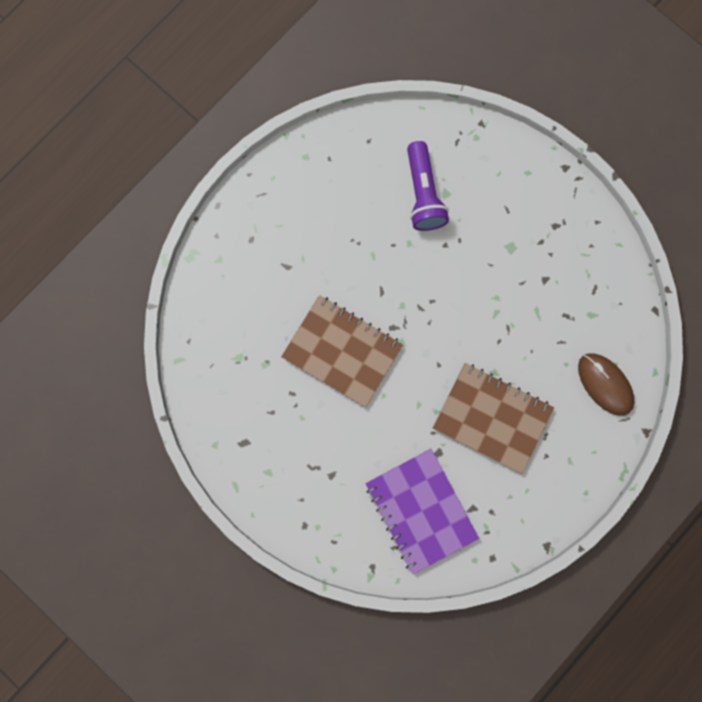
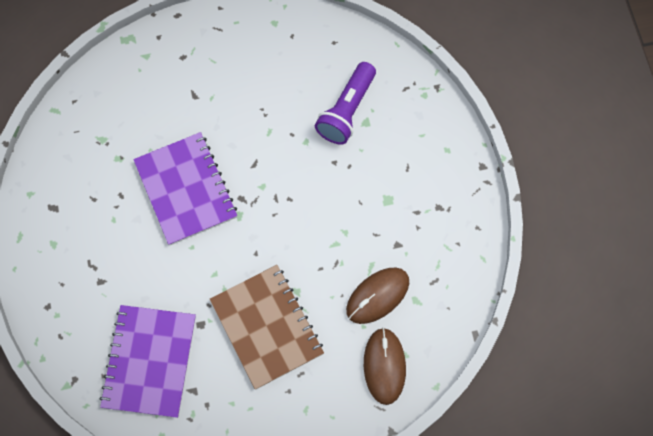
camera: 35 degrees right, 10 degrees down
(342, 351) = (186, 189): brown notebook -> purple notebook
(559, 332) = (377, 296): none -> brown mouse

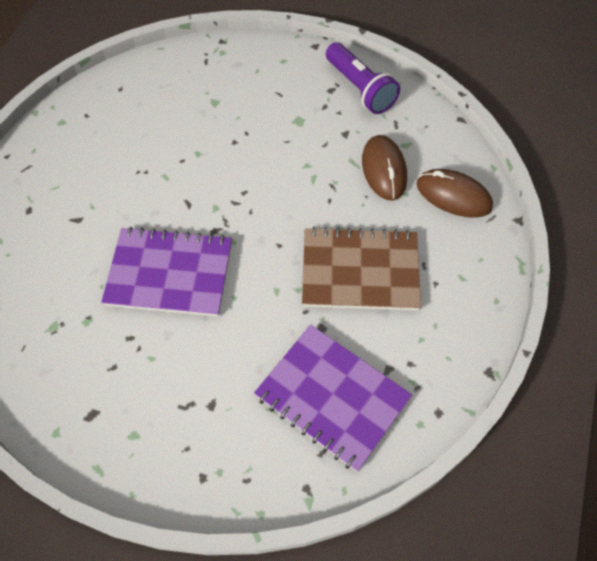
camera: 60 degrees left, 10 degrees down
(346, 111) = (192, 110): purple flashlight -> purple flashlight (360, 88)

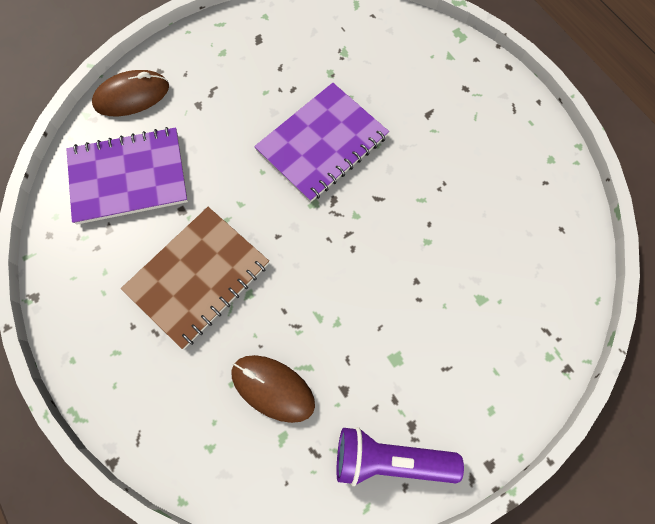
camera: 130 degrees right, 10 degrees up
(453, 196) = (189, 426): brown mouse -> brown mouse (132, 96)

